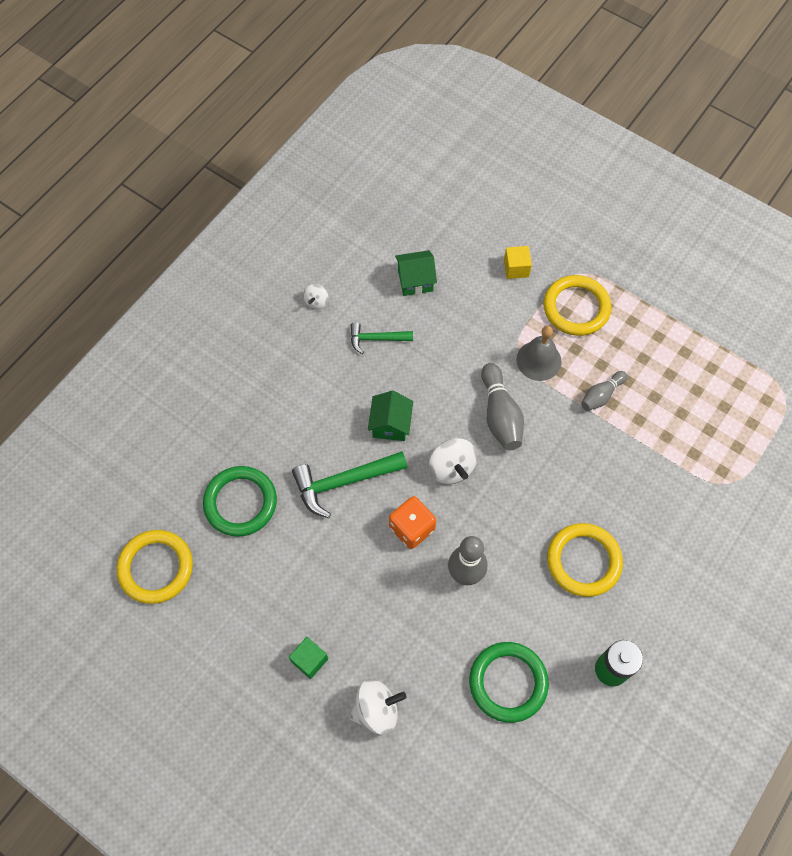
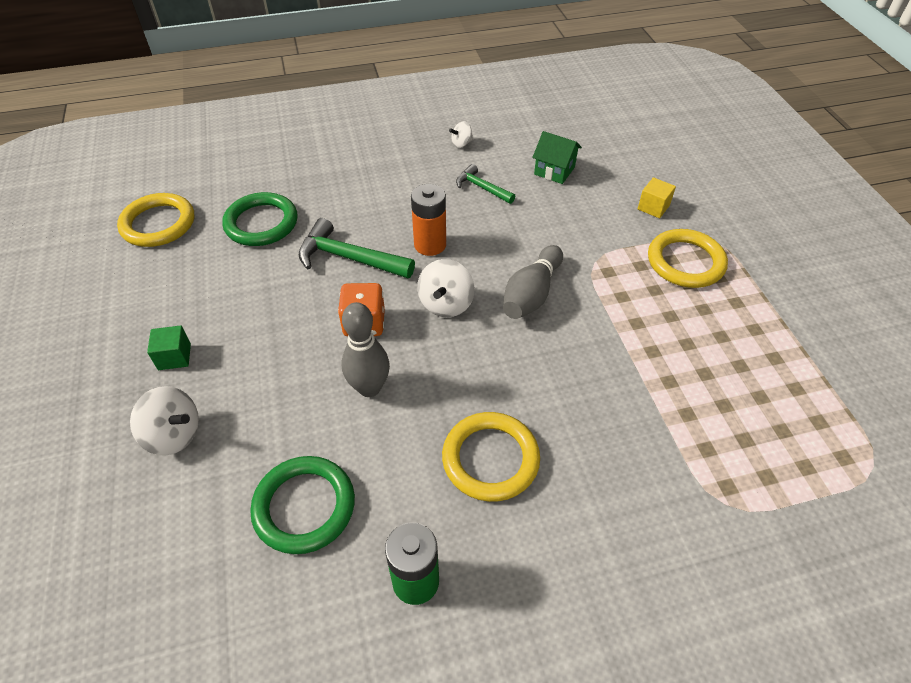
camera: 40 degrees right, 15 degrees down
(390, 424) = (430, 245): green house -> orange battery
(538, 360) = (609, 278): grey bell -> none
(601, 395) = (647, 338): grey bowling pin -> none

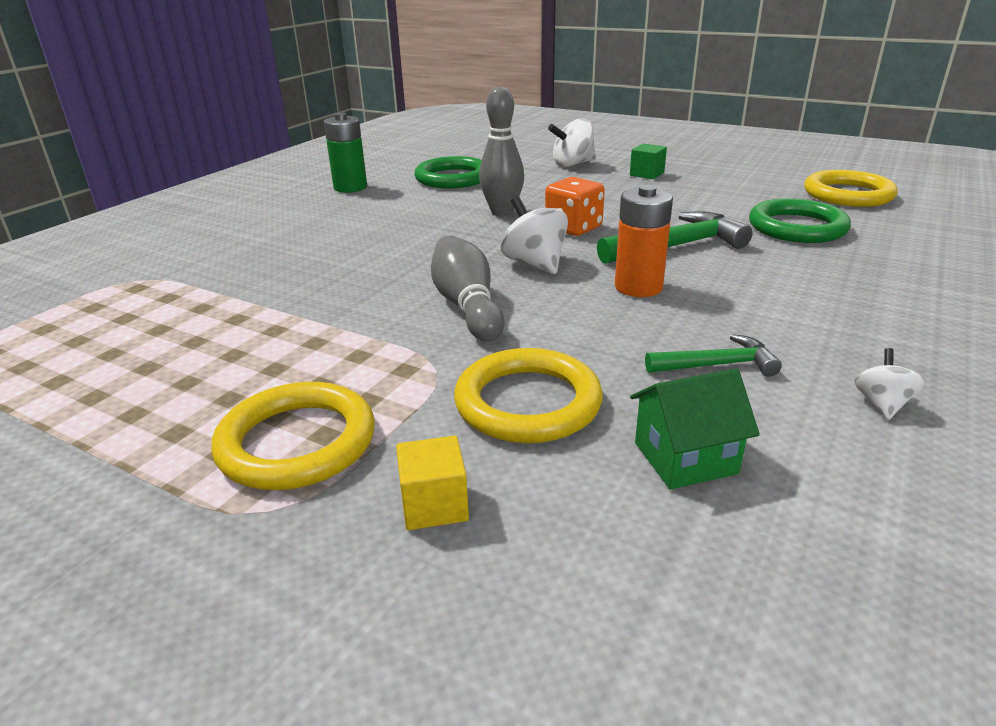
camera: 135 degrees right, 20 degrees down
(490, 459) = (363, 226): yellow ring -> yellow ring (528, 402)

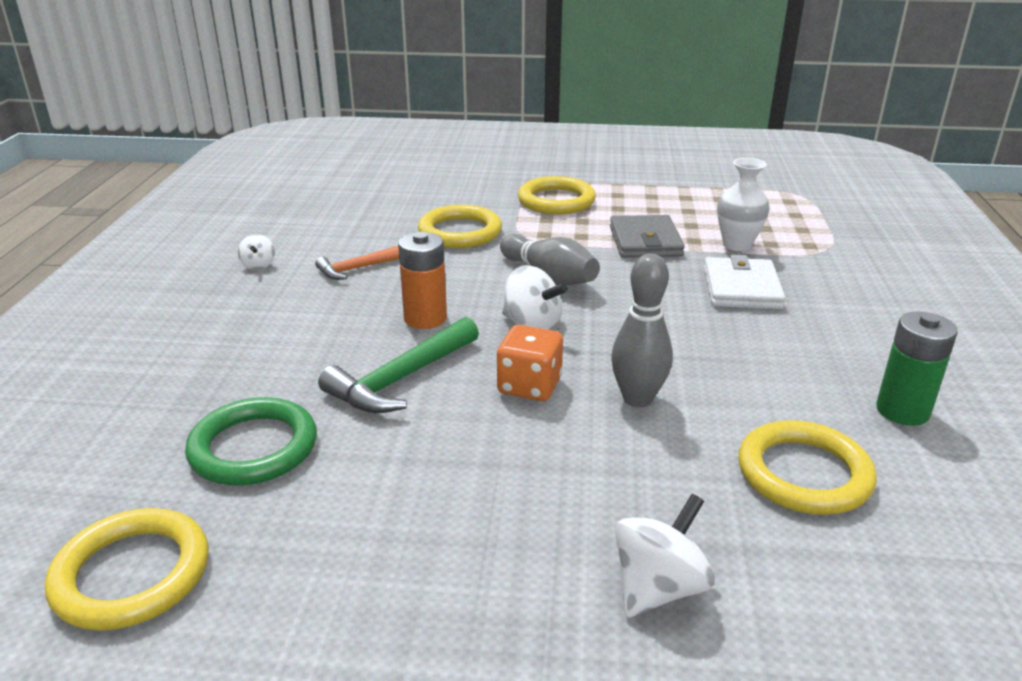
camera: 155 degrees right, 0 degrees up
(205, 302) = (737, 245): none -> white vase
(294, 328) = (645, 241): none -> grey wallet
(298, 261) = (741, 288): none -> white wallet
(434, 505) = (473, 196): yellow cube -> none
(453, 178) = (804, 474): green ring -> yellow ring
(646, 174) = (496, 576): green cube -> none
(685, 458) = (370, 226): green house -> none
(717, 365) = (355, 269): green hammer -> orange hammer

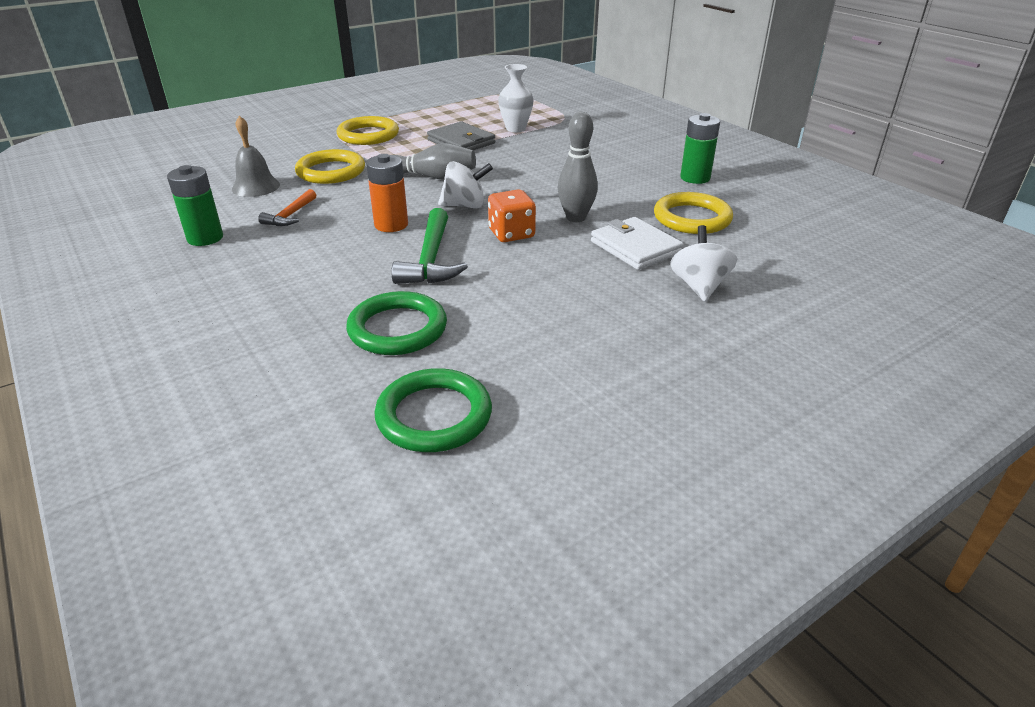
camera: 40 degrees left, 5 degrees up
(132, 574) = (434, 415): yellow ring -> green ring
(258, 265) = (205, 238): white spinning top -> green battery
(372, 225) = (256, 187): none -> grey bell
(741, 288) = (550, 149): white wallet -> white wallet (635, 247)

